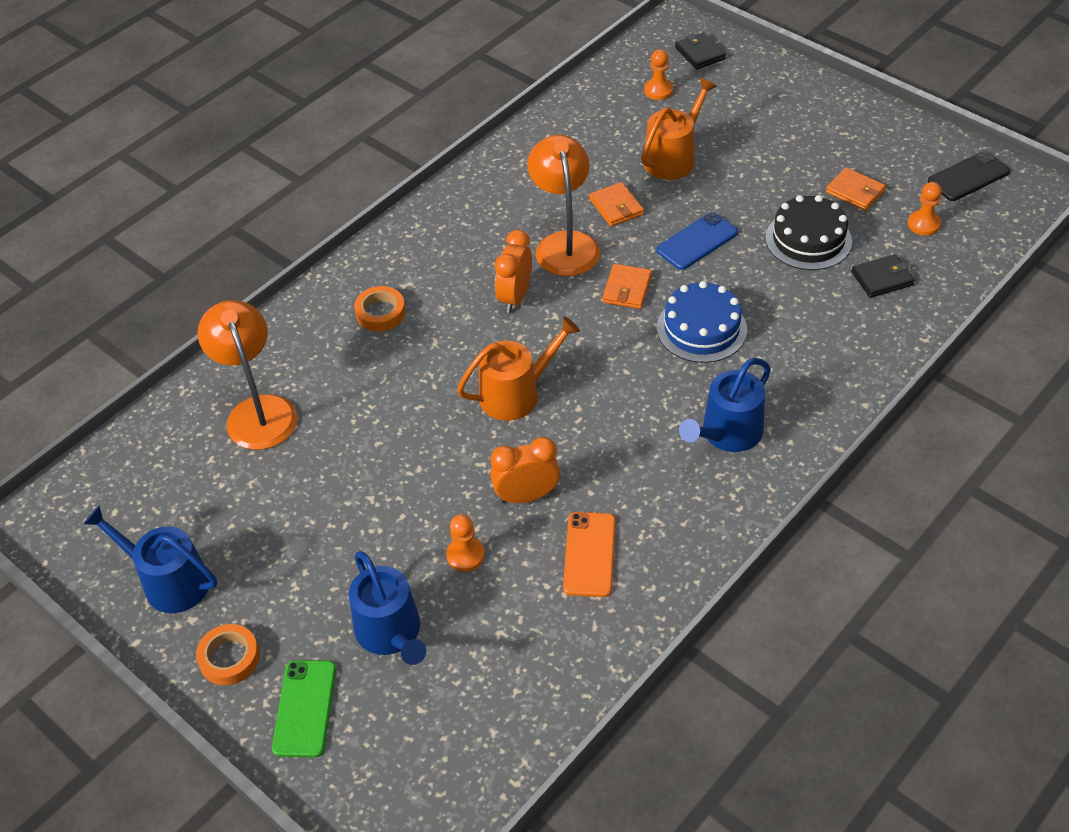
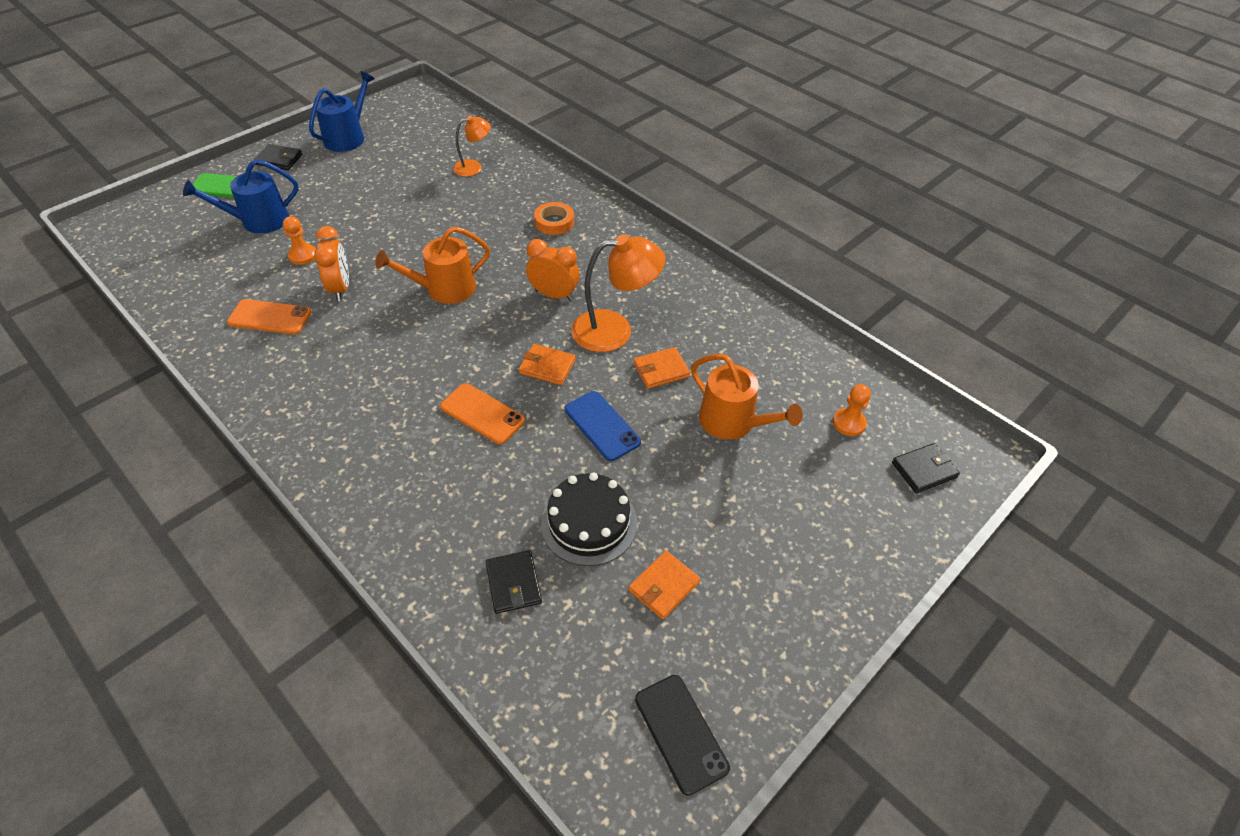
camera: 90 degrees right, 0 degrees up
(229, 658) = (279, 159): orange tape -> black wallet
(258, 411) = (474, 167): orange lamp -> orange lamp, size x0.58
(516, 394) = (444, 289): orange watering can -> orange watering can turned 90 degrees clockwise
(701, 328) = (482, 414): blue cake -> orange phone
(727, 433) = (350, 415): blue watering can -> none
(923, 224) = (596, 651): orange pawn -> none

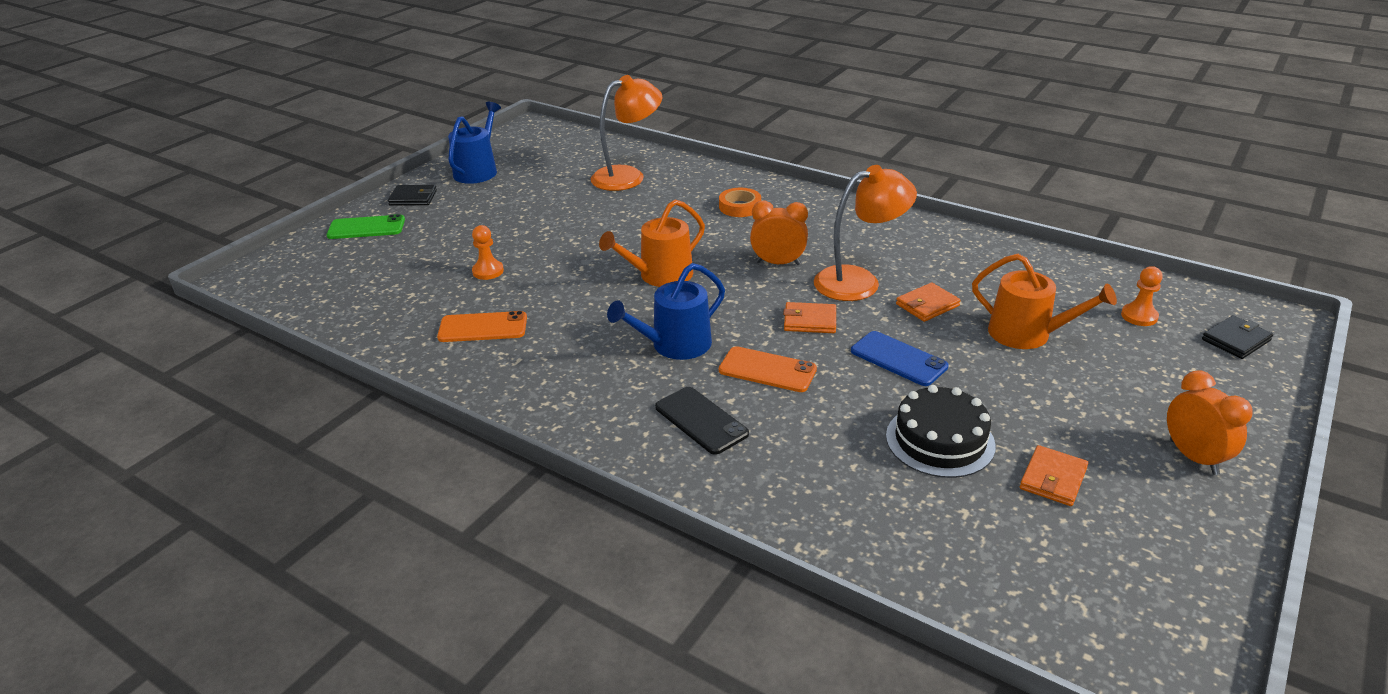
camera: 10 degrees left, 15 degrees down
(259, 221) = (421, 250): blue watering can -> blue watering can (675, 345)
(340, 288) = (547, 292): orange clock -> orange clock (1193, 457)
(474, 167) = (628, 176): orange lamp -> orange lamp, size x1.73
(513, 583) = (896, 506): black wallet -> none
(680, 733) = (1157, 599): black phone -> black phone (701, 420)

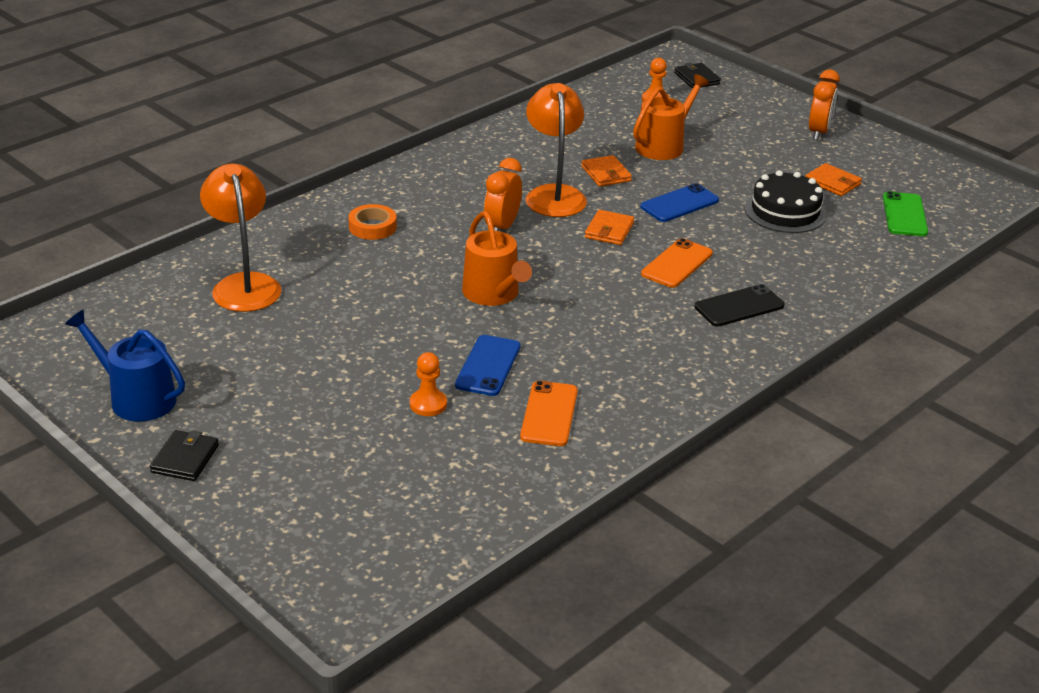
camera: 80 degrees left, 0 degrees up
(366, 228) = (253, 502): green phone -> green phone (904, 215)
(547, 289) = (488, 366): none -> blue phone
(675, 345) = (623, 303): blue watering can -> none
(1193, 457) = (818, 132): orange clock -> orange clock turned 120 degrees clockwise

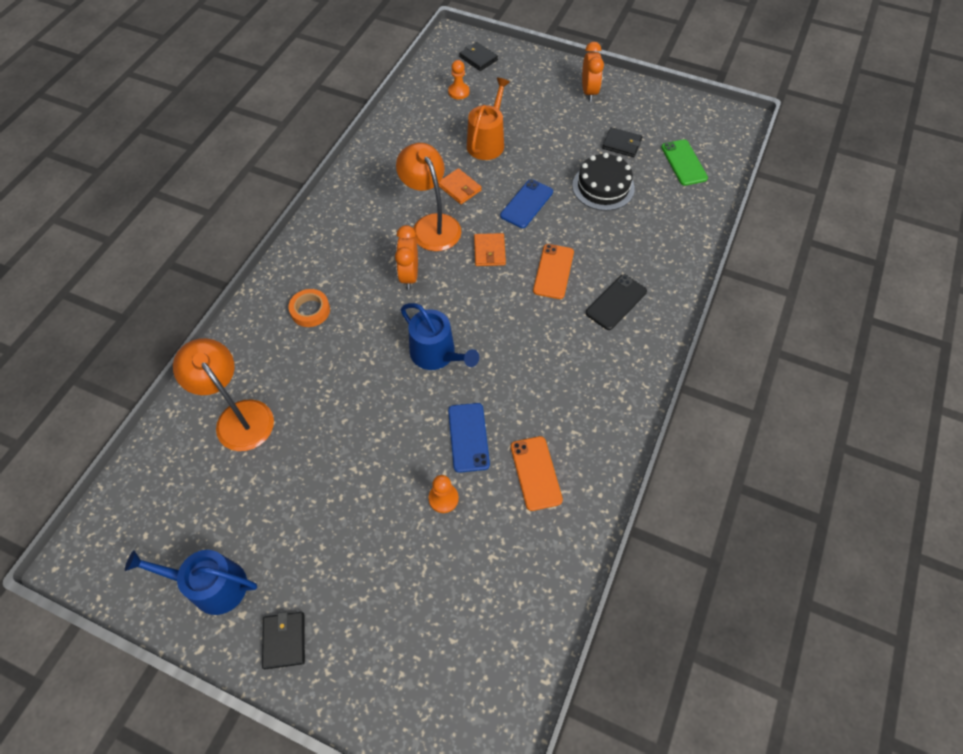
camera: 20 degrees left, 25 degrees up
(493, 294) = (437, 354): orange watering can -> blue watering can
(832, 182) = (621, 144): orange wallet -> black wallet

